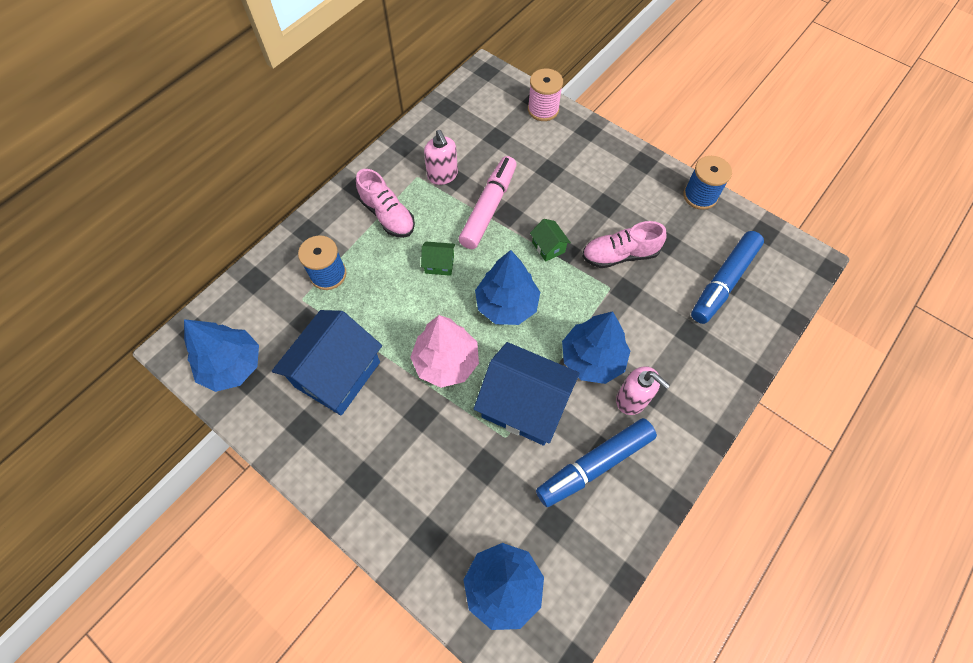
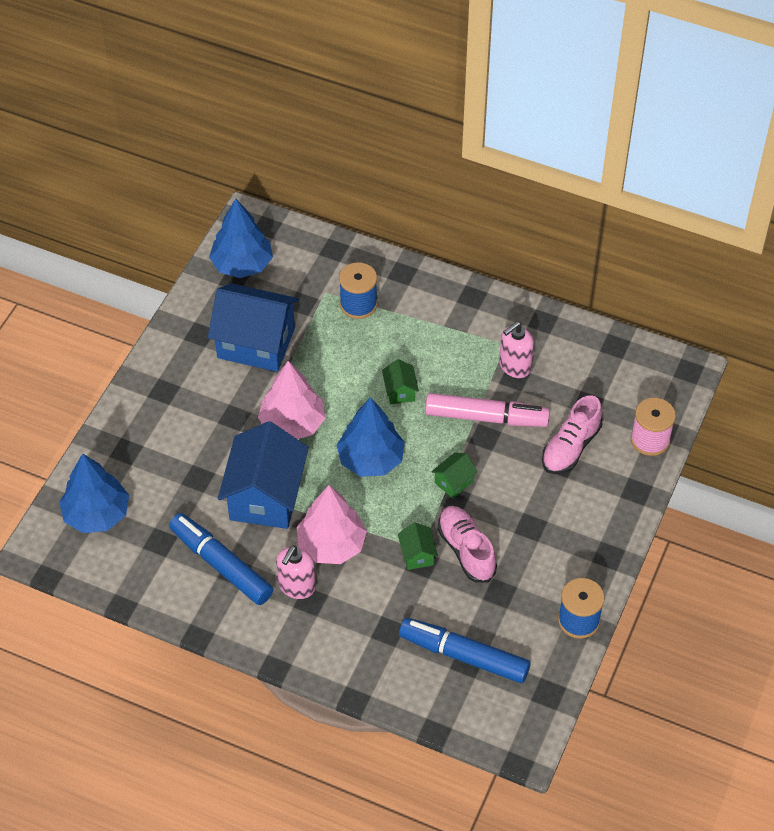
camera: 75 degrees right, 10 degrees down
(387, 215) = (445, 332): pink shoe -> pink shoe (570, 447)
(592, 359) = (331, 545): blue tree -> pink tree
(617, 292) = (417, 555): none -> green house

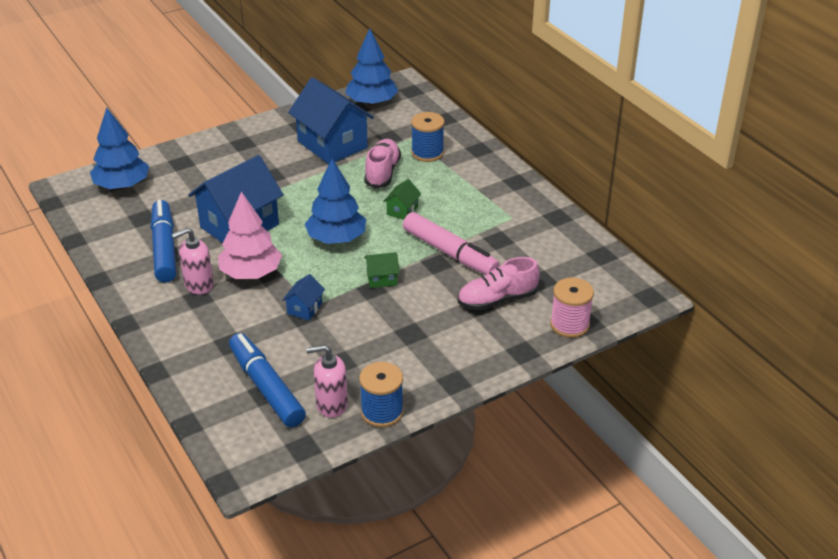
camera: 35 degrees right, 15 degrees down
(292, 424) = (305, 195): pink tree -> none
(417, 555) = (304, 308): green house -> blue house
(466, 550) = (344, 323): pink shoe -> pink shoe (382, 172)
(514, 366) = (506, 233): pink soap dispenser -> pink soap dispenser (331, 404)

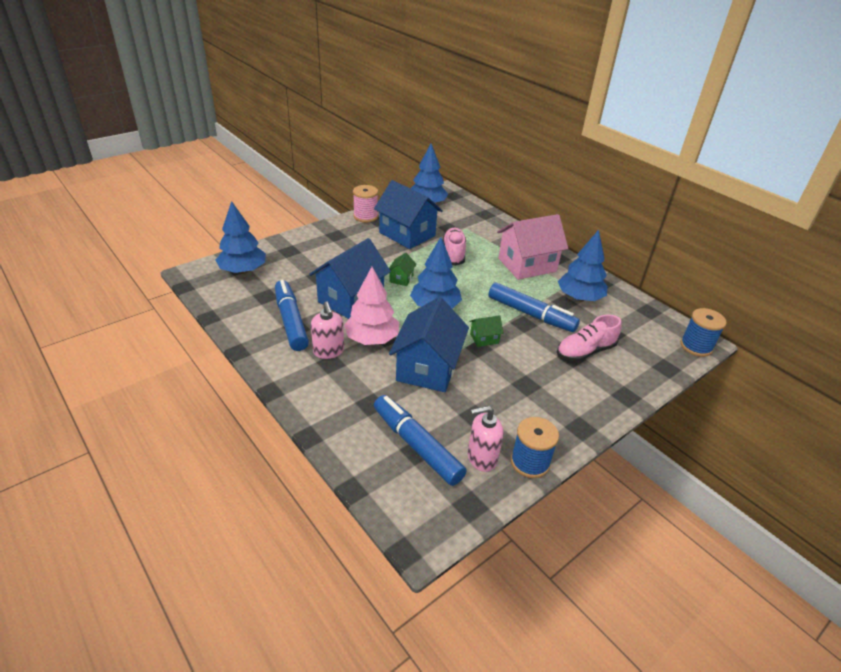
camera: 10 degrees left, 0 degrees up
(198, 285) = (328, 351): pink soap dispenser -> pink soap dispenser turned 75 degrees counterclockwise
(304, 308) = (428, 368): blue house -> blue house, size x2.28
(402, 211) = (480, 282): green house -> green house (401, 278)
(427, 153) = (482, 238): blue spool -> blue spool (696, 346)
(450, 253) = (531, 314): pink marker -> blue marker
(471, 190) = (527, 265): none -> pink house
(520, 234) = (579, 297): none -> blue tree
(569, 325) = (652, 370): pink spool -> pink spool (365, 216)

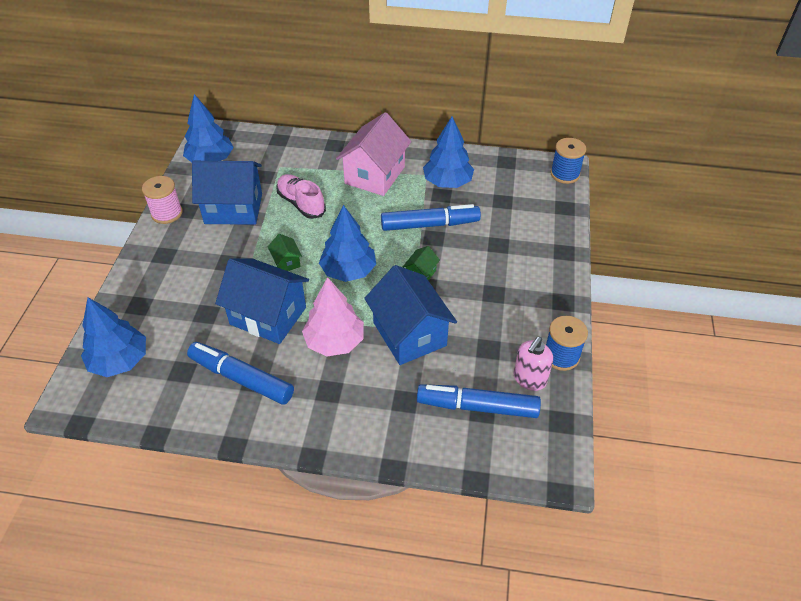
camera: 40 degrees left, 10 degrees up
(328, 351) = (313, 381): pink soap dispenser -> none
(351, 299) = (268, 316): blue house -> blue house turned 60 degrees counterclockwise
(585, 351) = (502, 232): pink shoe -> none

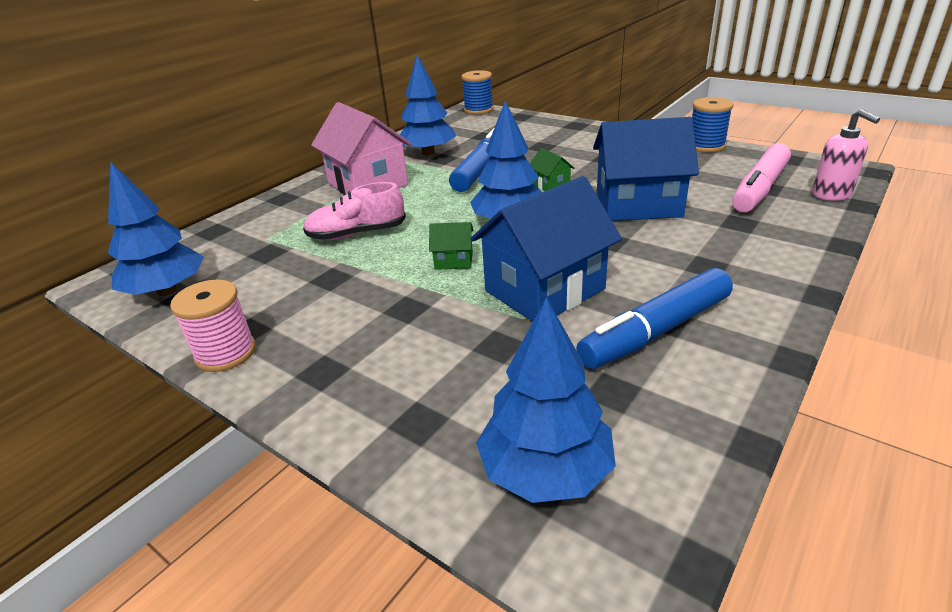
camera: 60 degrees left, 15 degrees down
(233, 208) = (299, 286): blue house -> none
(335, 341) = (623, 249): pink tree -> none
(477, 406) = (759, 189): blue marker -> pink marker
(529, 379) = (730, 162): pink soap dispenser -> pink soap dispenser (832, 194)

